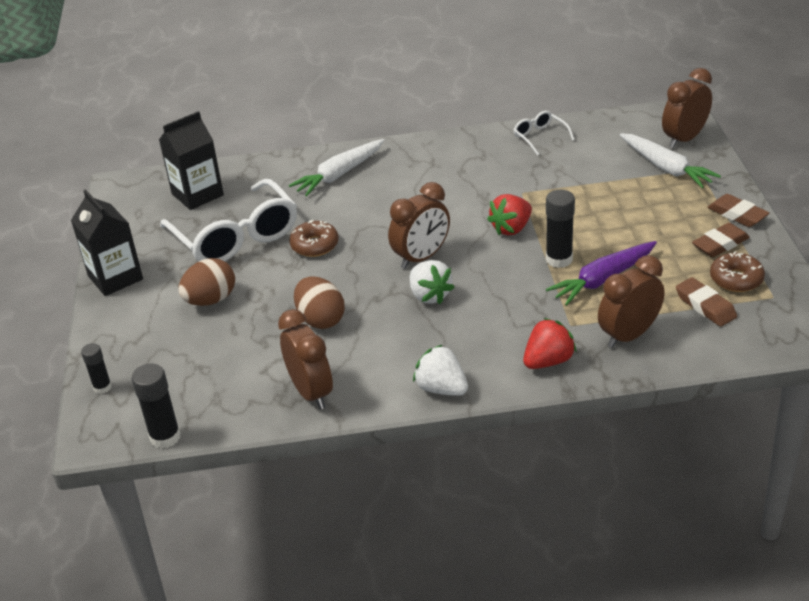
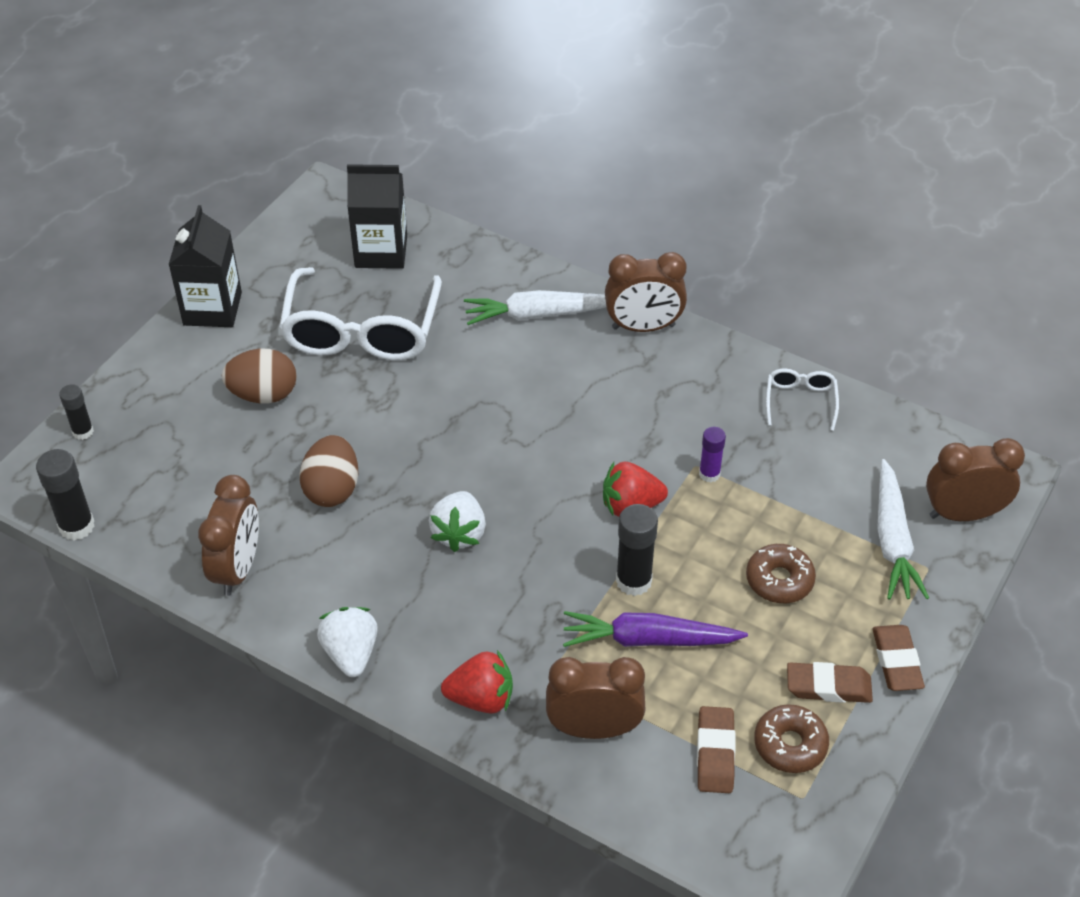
camera: 35 degrees right, 10 degrees up
(314, 245) = (420, 392): brown donut -> brown donut (779, 580)
(421, 257) = (502, 480): brown clock -> brown clock (643, 327)
(535, 192) = (709, 474): none -> purple glue stick

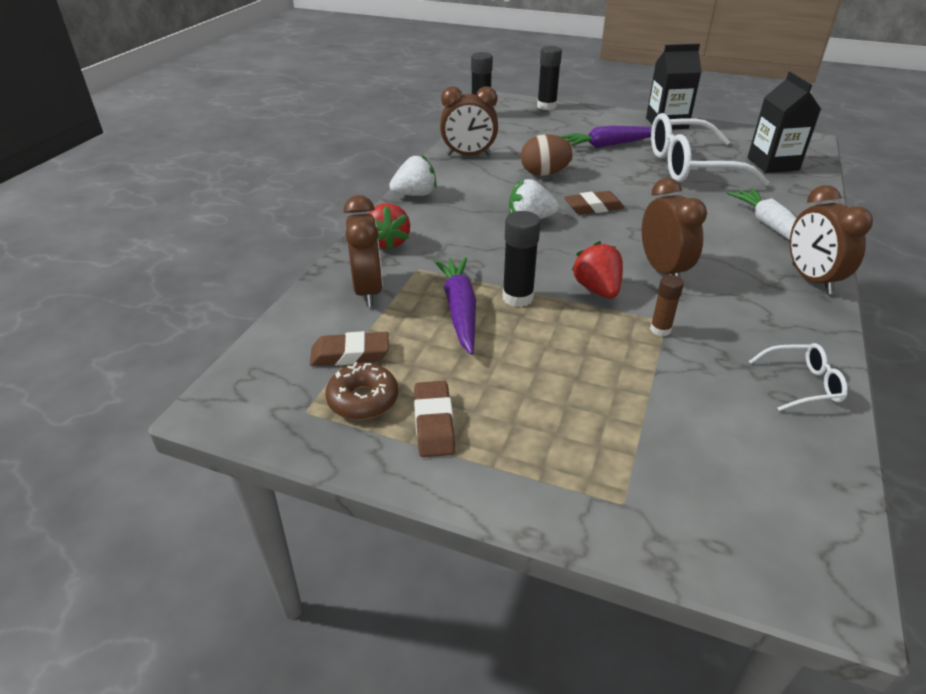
camera: 80 degrees right, 10 degrees down
(83, 432) = (546, 106): black glue stick -> black glue stick, size x1.60
(263, 394) = (609, 145): brown egg -> purple carrot
(709, 474) = (660, 329): purple glue stick -> brown glue stick
(779, 580) = (553, 382): brown donut -> none
(892, 540) = (648, 468): white carrot -> none
(896, 661) = (478, 476): brown eraser -> brown eraser (593, 207)
(963, 514) = (727, 538): brown clock -> brown clock (663, 270)

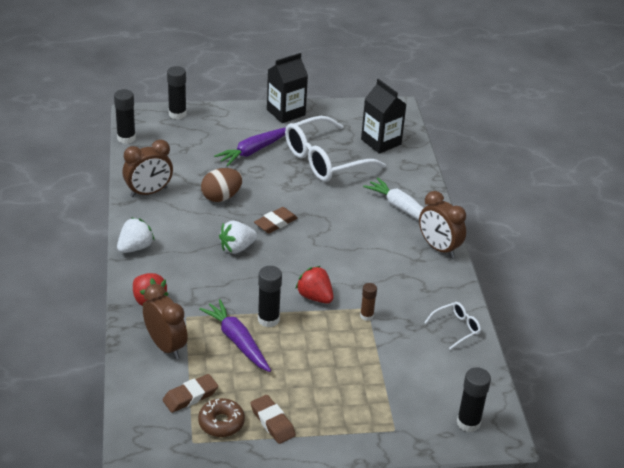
camera: 30 degrees left, 0 degrees up
(663, 270) = (348, 268): brown clock -> none
(770, 540) = (468, 423): none -> black glue stick

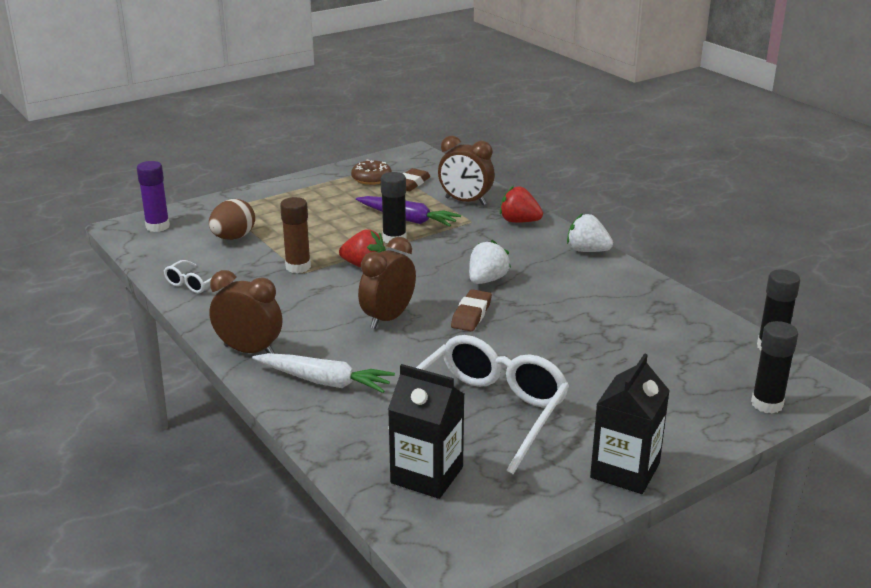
camera: 155 degrees right, 10 degrees down
(135, 247) = (587, 251): white strawberry -> white strawberry turned 105 degrees clockwise
(149, 192) = (649, 299): brown clock -> brown clock (388, 318)
(221, 197) = (564, 320): brown egg -> brown egg (233, 238)
(253, 151) = (596, 389): purple carrot -> none
(272, 422) = (331, 188): brown eraser -> none
(366, 316) = (298, 267): brown glue stick -> brown glue stick, size x1.60
(468, 423) = (157, 226): black glue stick -> purple glue stick

